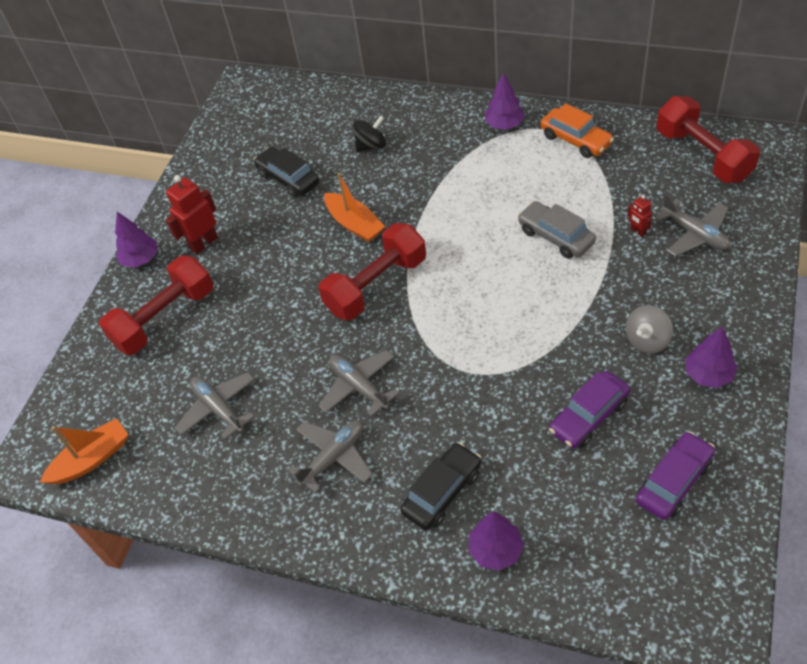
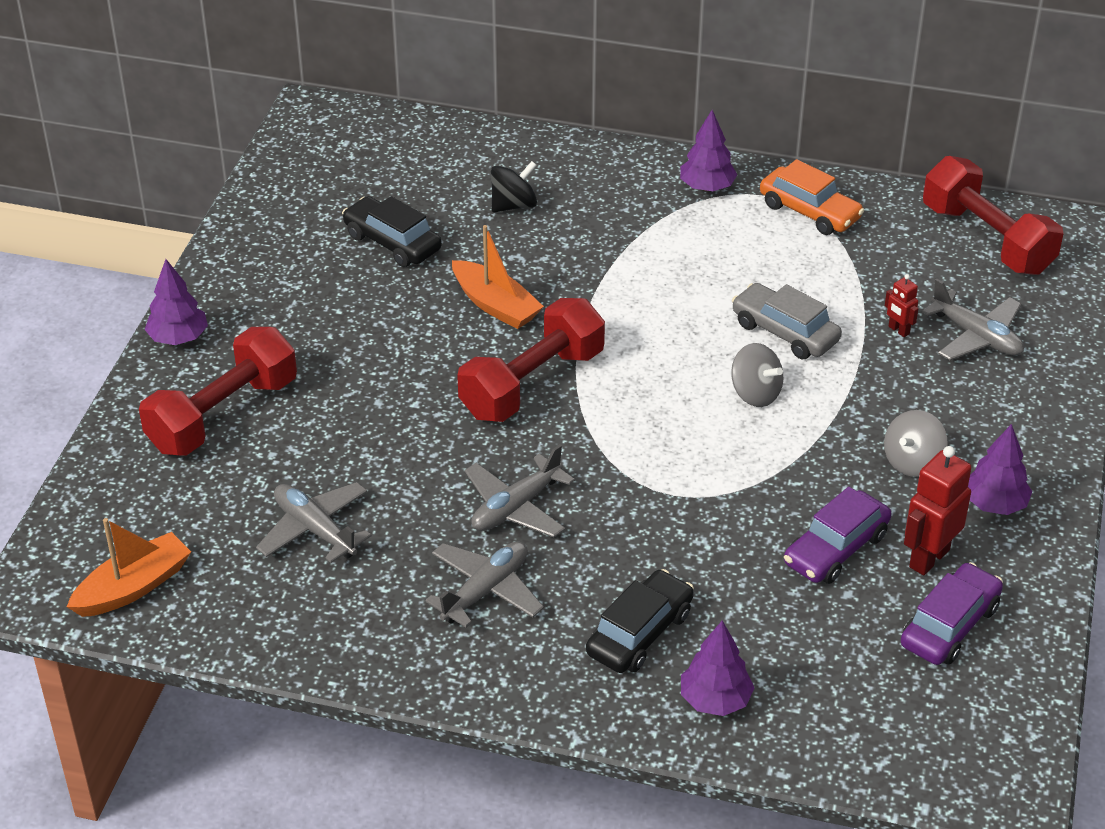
camera: 10 degrees left, 10 degrees down
(204, 243) = (272, 321): red robot -> red robot (928, 558)
(359, 387) = (516, 507): grey plane -> grey plane turned 90 degrees counterclockwise
(533, 287) = (755, 393): none -> grey spinning top

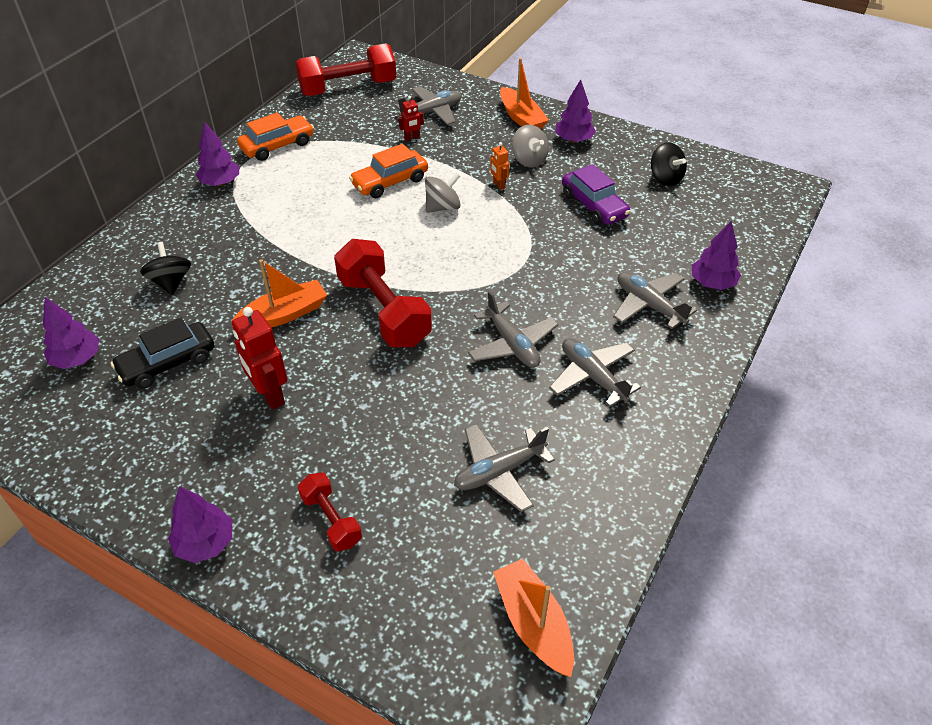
camera: 75 degrees left, 5 degrees up
(223, 415) = (331, 520): red dumbbell -> red dumbbell, size x0.53
(377, 180) = (77, 359): none -> purple tree
(640, 633) = (649, 305): black car -> grey plane
(785, 332) = (390, 182): grey car -> orange car
(833, 440) = (498, 185): none -> orange robot
(928, 558) = (610, 173): red robot -> red robot (270, 395)
(949, 626) = (665, 178): purple car -> black spinning top
(1020, 435) = (521, 118): none -> orange boat

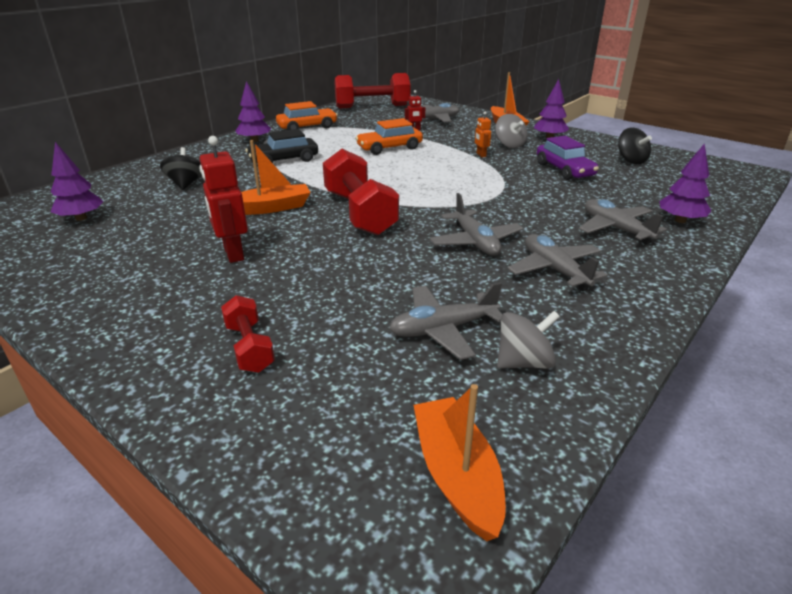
camera: 10 degrees right, 15 degrees down
(167, 363) = (154, 227): black car -> black car (283, 160)
(205, 543) = (111, 350): purple tree -> none
(442, 207) = (430, 162): grey spinning top -> grey spinning top (523, 362)

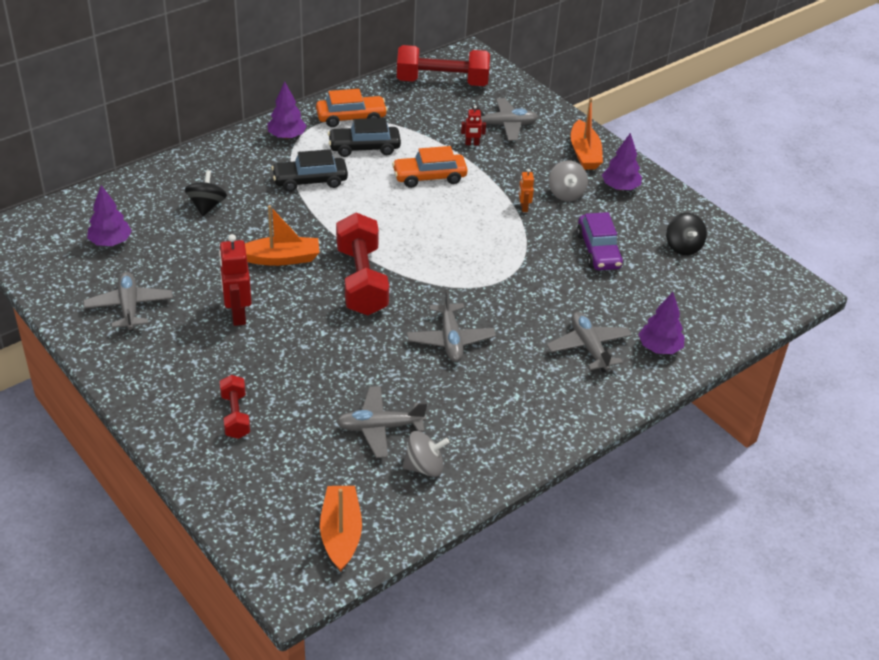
camera: 10 degrees right, 10 degrees up
(325, 140) = (364, 148): none -> black car
(554, 270) = (501, 386): grey plane -> grey plane (129, 307)

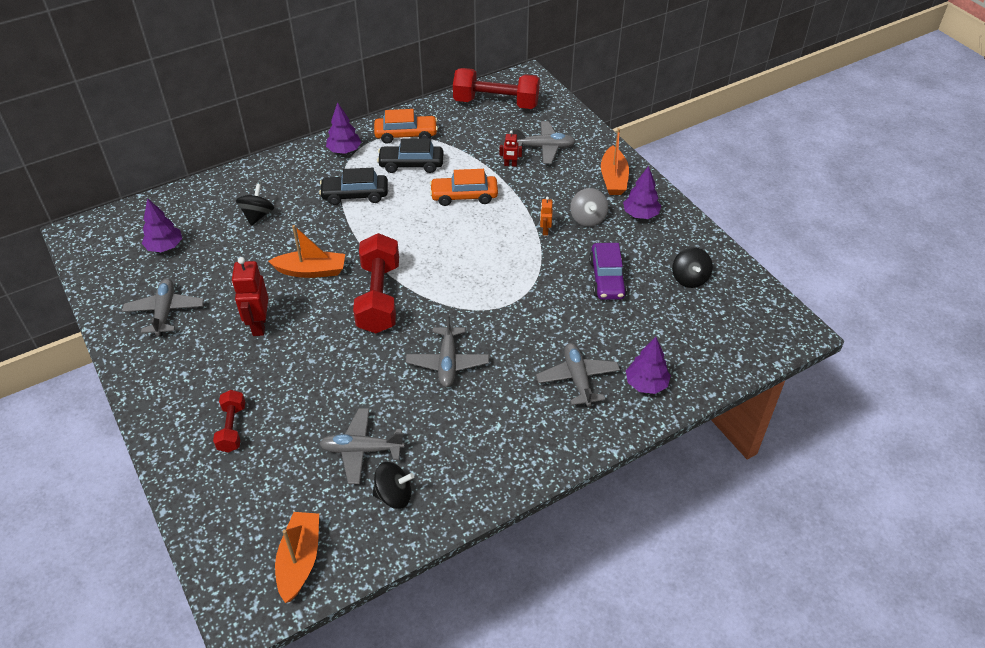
camera: 10 degrees right, 5 degrees up
(424, 467) = (394, 495): grey spinning top -> black spinning top

